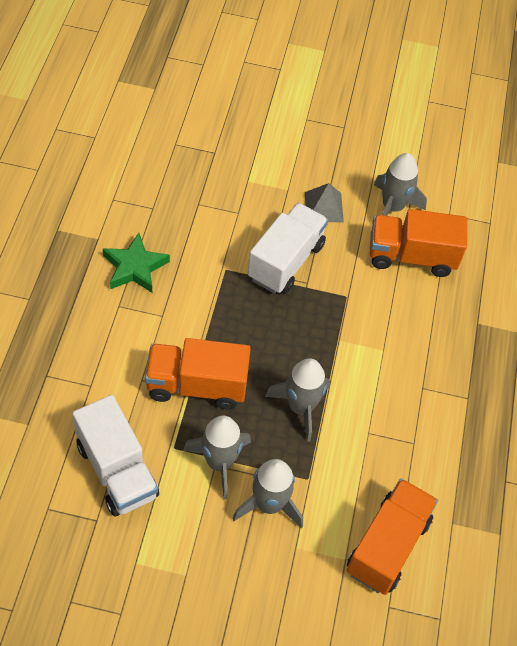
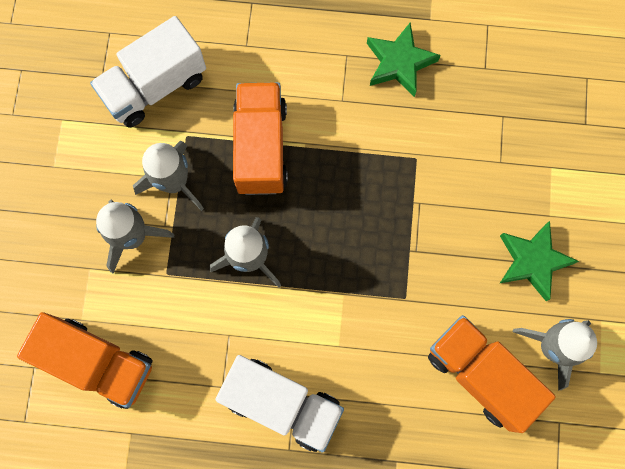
camera: 90 degrees right, 20 degrees up
(285, 261) = (441, 223): white truck -> white truck (282, 403)
(324, 207) = (532, 261): grey pyramid -> green star
(411, 256) = (480, 374): orange truck -> orange truck turned 45 degrees counterclockwise

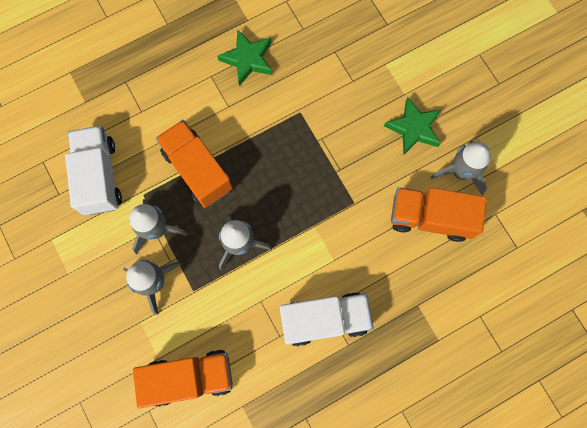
camera: 35 degrees left, 0 degrees up
(155, 86) = (99, 176): white truck -> white truck turned 150 degrees clockwise

